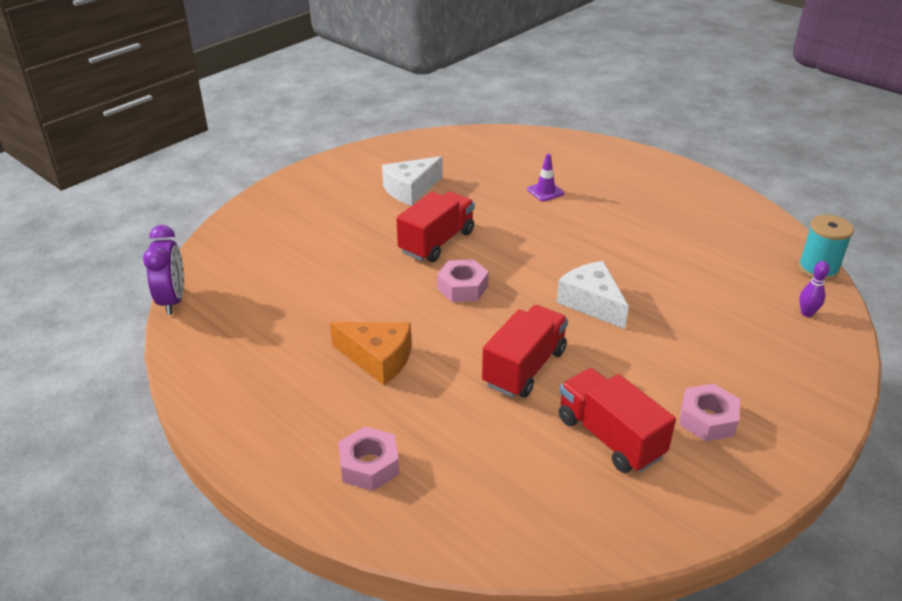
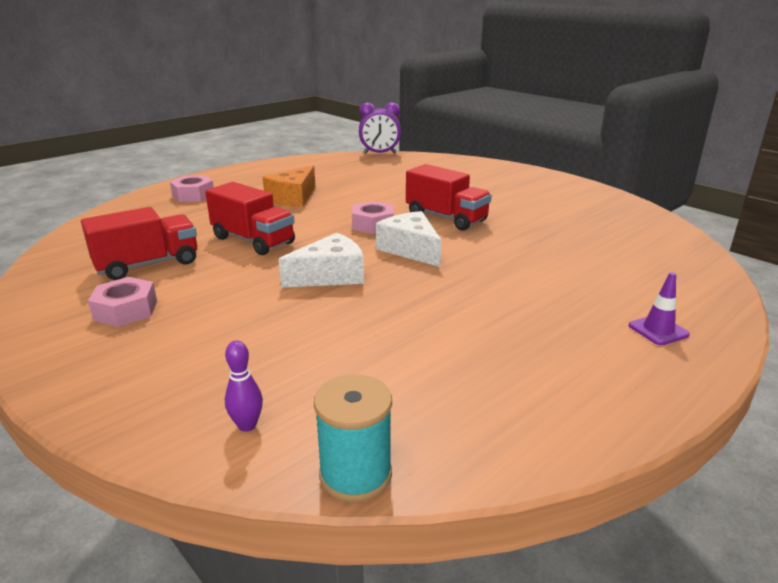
camera: 95 degrees right, 10 degrees down
(411, 190) = (540, 211): white cheese -> white cheese (410, 249)
(545, 191) = (559, 271): purple traffic cone -> purple traffic cone (658, 330)

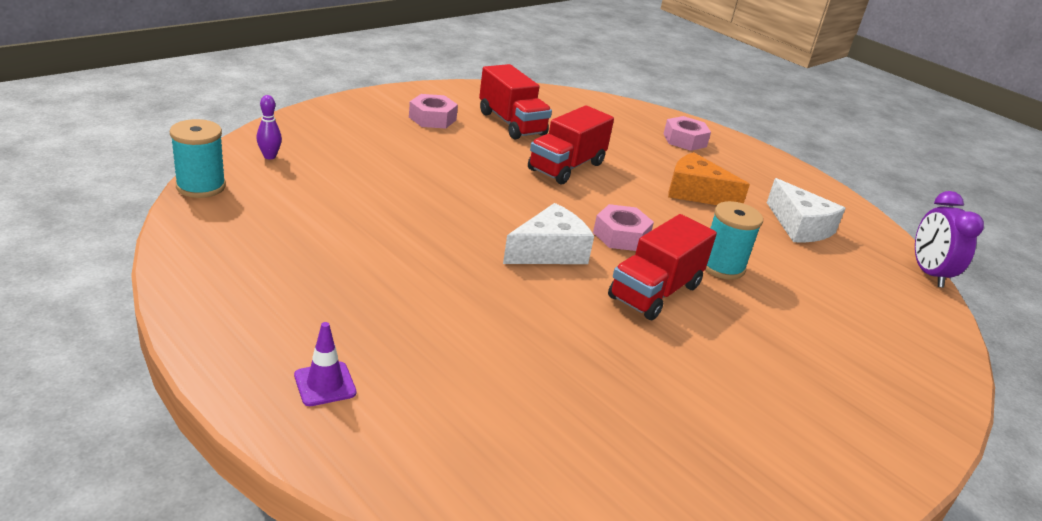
camera: 85 degrees right, 5 degrees up
(330, 276) = (485, 200): white cheese -> white cheese (799, 226)
(401, 198) = (722, 266): none -> turquoise spool

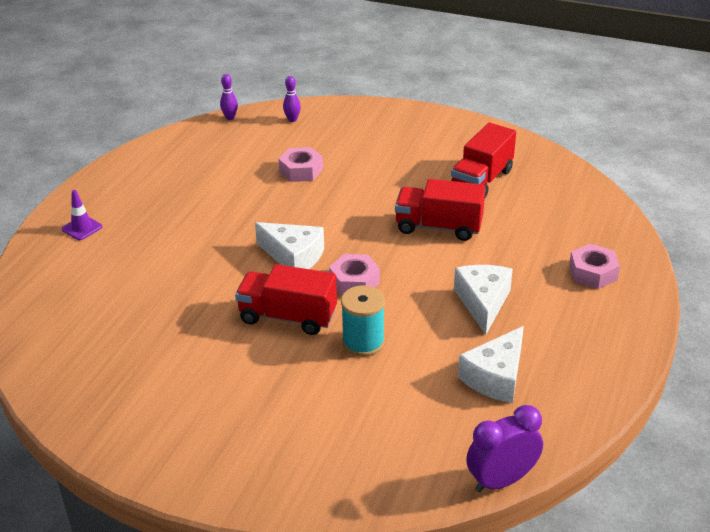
camera: 70 degrees right, 5 degrees up
(201, 186) = (230, 117): turquoise spool -> purple bowling pin
(432, 118) = (436, 148): pink nut -> pink nut (301, 170)
(696, 193) = (483, 303): orange cheese -> white cheese

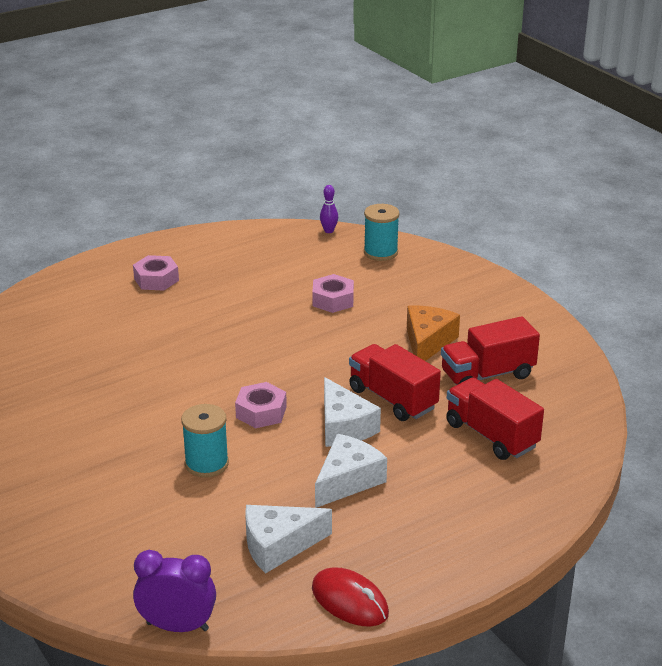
camera: 35 degrees right, 5 degrees down
(82, 228) = (107, 277): purple traffic cone -> none
(288, 317) = (174, 415): red truck -> red truck (491, 435)
(292, 120) = (380, 252): purple bowling pin -> turquoise spool
(294, 257) = (237, 370): white cheese -> white cheese (344, 427)
(411, 174) = (427, 342): none -> orange cheese
(592, 273) = (485, 503): pink nut -> pink nut (156, 279)
(594, 390) = (349, 601): none -> red mouse

